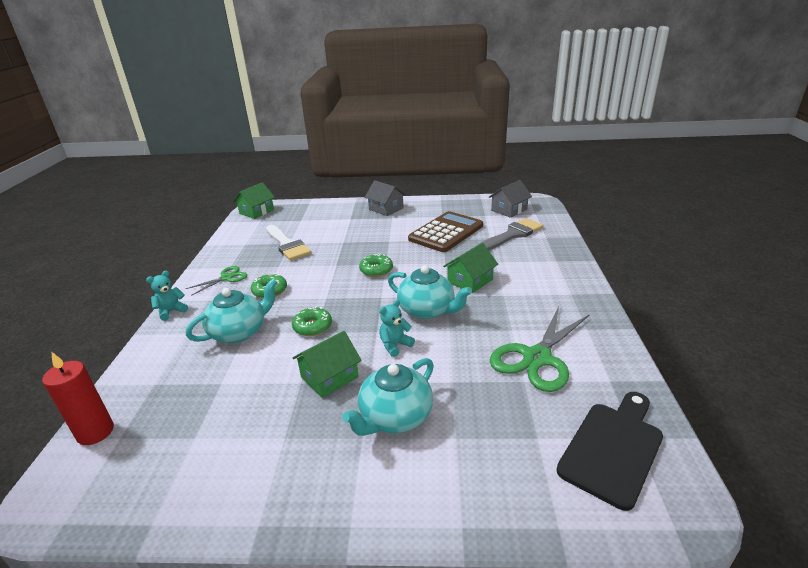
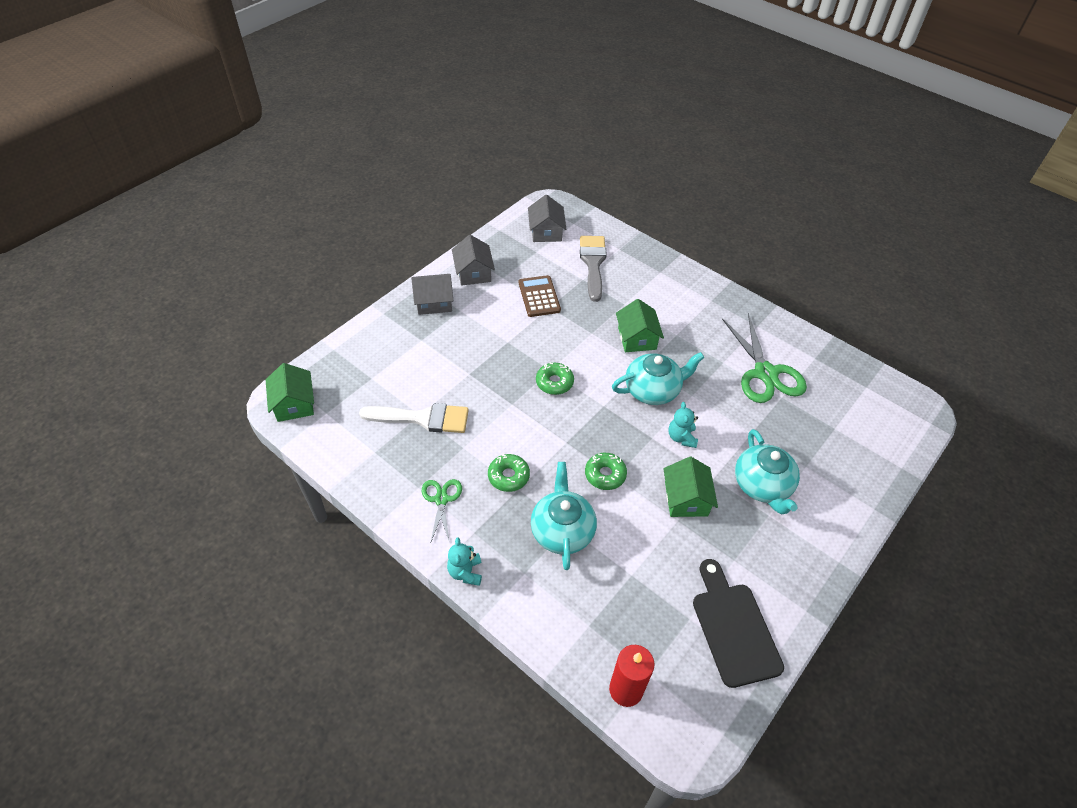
camera: 55 degrees left, 20 degrees up
(430, 207) = (473, 272): none -> grey house
(446, 232) = (539, 296): brown calculator -> brown calculator, size x0.62
(613, 448) = (867, 402): black cutting board -> black cutting board (733, 628)

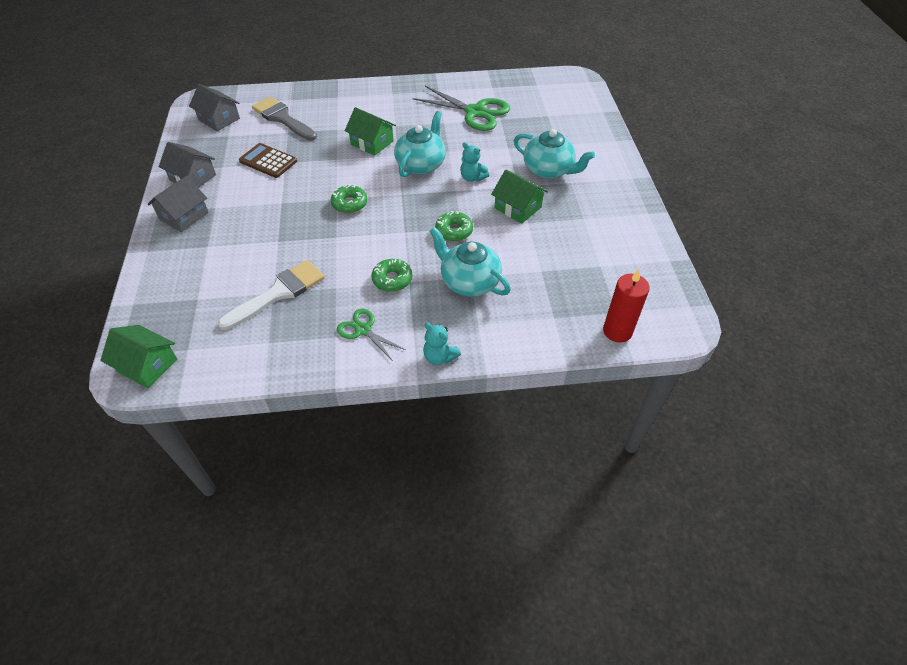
camera: 45 degrees left, 0 degrees up
(733, 628) = (627, 251): black cutting board -> none

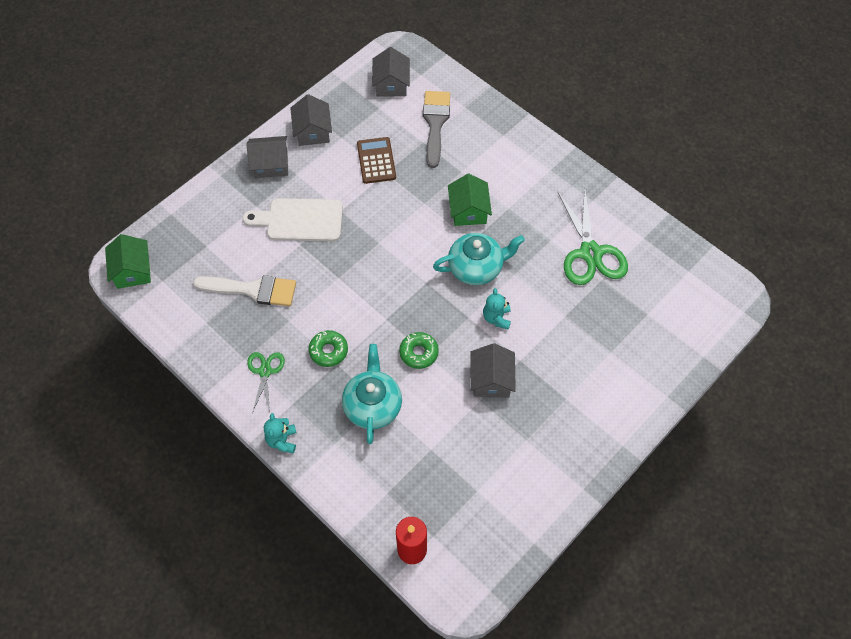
camera: 50 degrees right, 10 degrees up
(257, 229) = (300, 220): none -> white cutting board
(349, 204) = (381, 256): green donut -> none
(517, 207) = (491, 379): green house -> grey house
(548, 170) = (565, 369): turquoise teapot -> none

